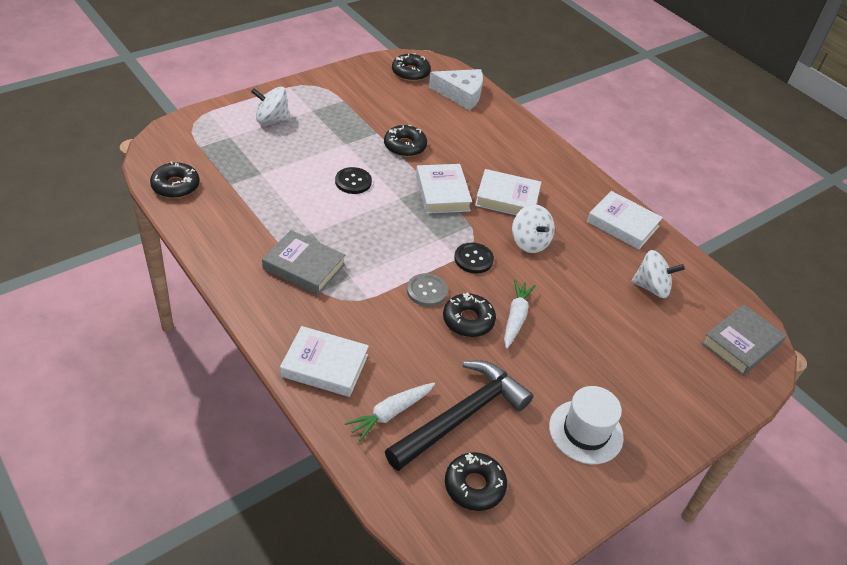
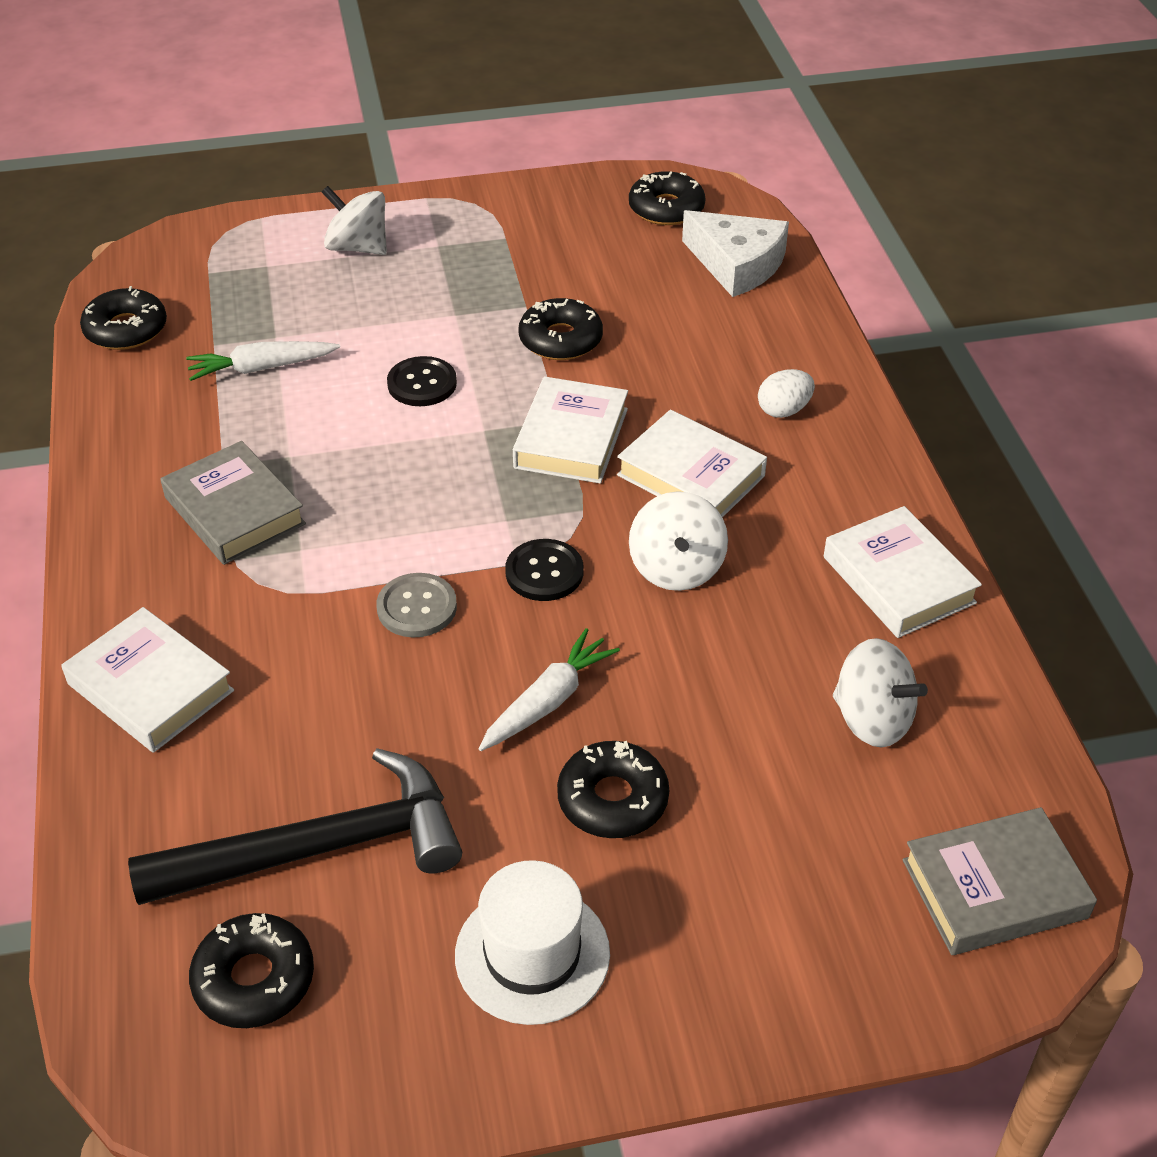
camera: 30 degrees right, 0 degrees up
(391, 413) = (201, 803): white carrot -> white carrot (262, 368)
(468, 320) = (454, 680): black donut -> black donut (612, 799)
(526, 159) = (783, 410): none -> white egg

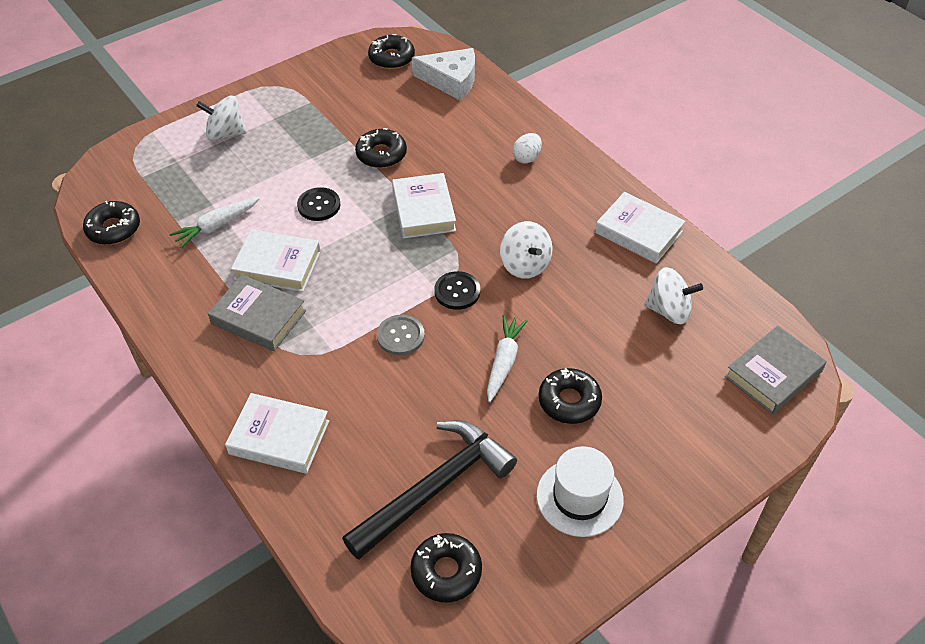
camera: 25 degrees left, 5 degrees up
(691, 475) = (501, 210): white book -> white book (277, 265)

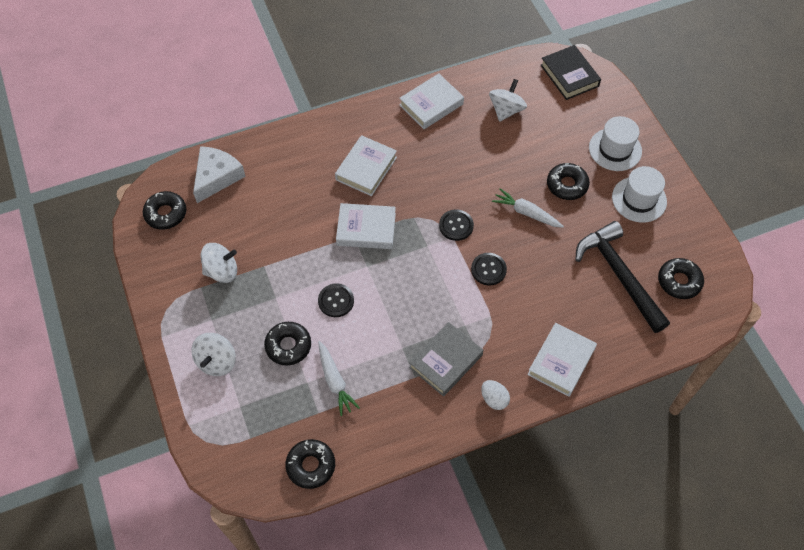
camera: 75 degrees left, 10 degrees up
(277, 265) = (394, 340): white book -> white book (366, 168)
(381, 154) = (290, 245): black donut -> black donut (288, 346)
(400, 336) = (488, 269): grey button -> black button
(525, 265) = (442, 178): white spinning top -> white spinning top (222, 271)
(526, 158) = (331, 149): white egg -> white egg (494, 399)
(660, 452) = (615, 149): none -> white hat
(773, 374) = (569, 75): grey book -> black book

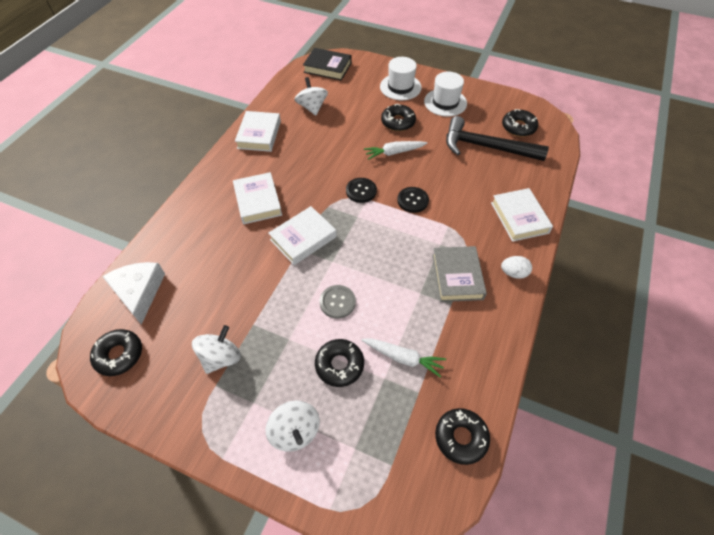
camera: 45 degrees left, 5 degrees down
(336, 301) = (337, 302): black button -> grey button

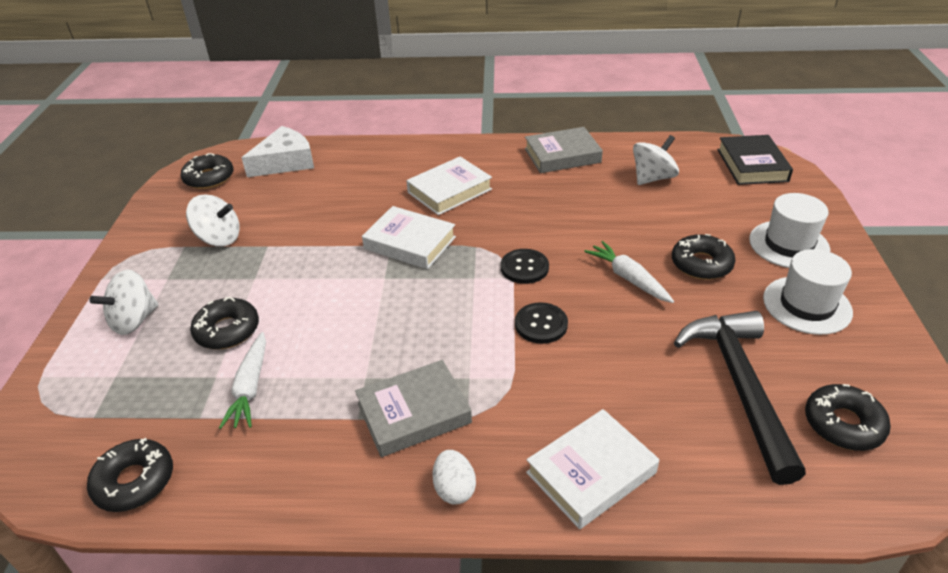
camera: 70 degrees right, 15 degrees down
(259, 134) = (562, 155): white book -> grey book
(337, 302) = (321, 301): grey button -> none

